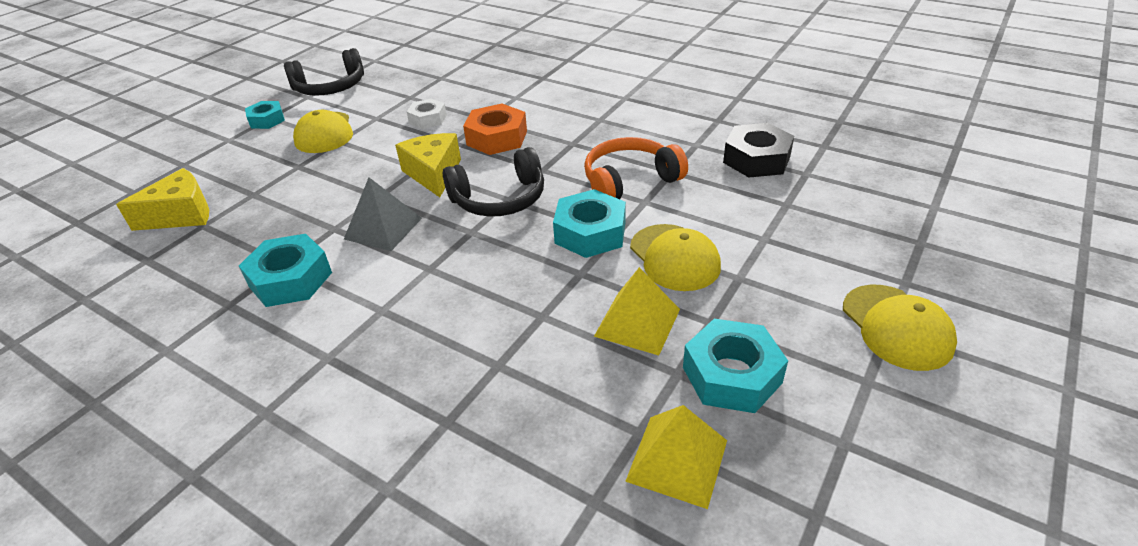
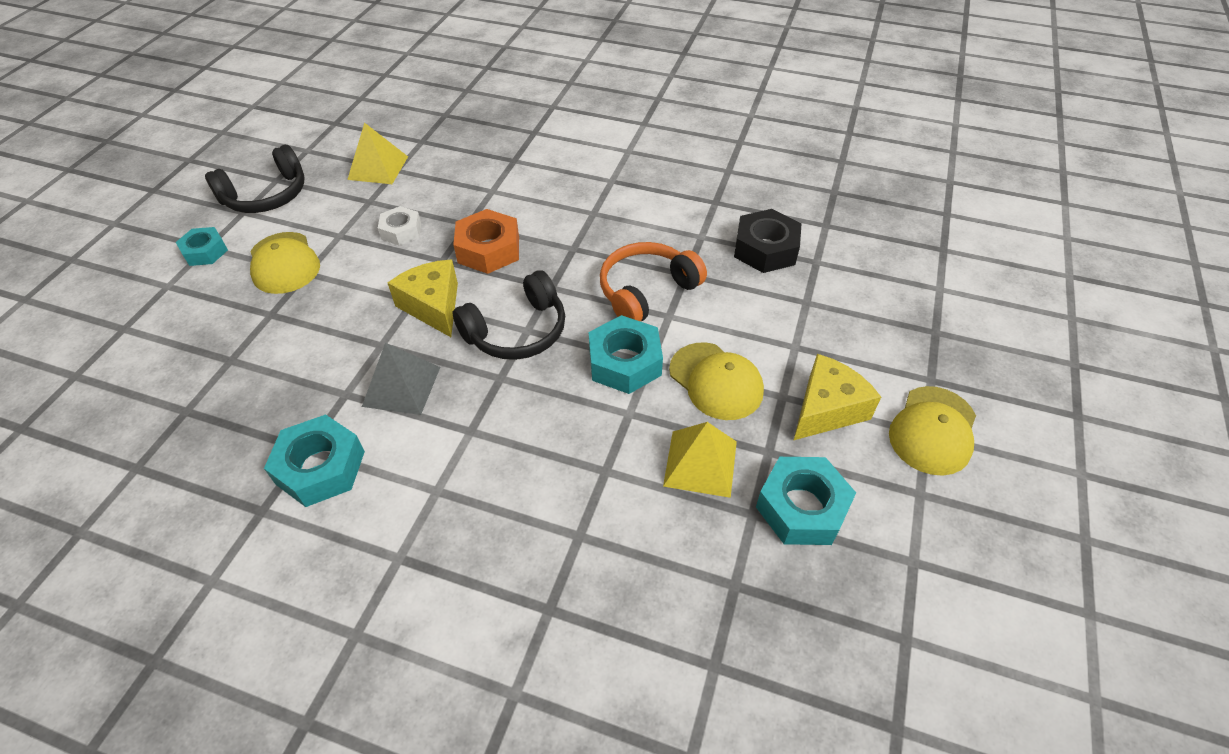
camera: 15 degrees left, 10 degrees up
(181, 214) = (153, 399): yellow cheese -> yellow cheese (826, 409)
(677, 460) = (775, 607): yellow pyramid -> yellow pyramid (378, 167)
(896, 327) = (933, 430): yellow cap -> yellow cap turned 60 degrees clockwise

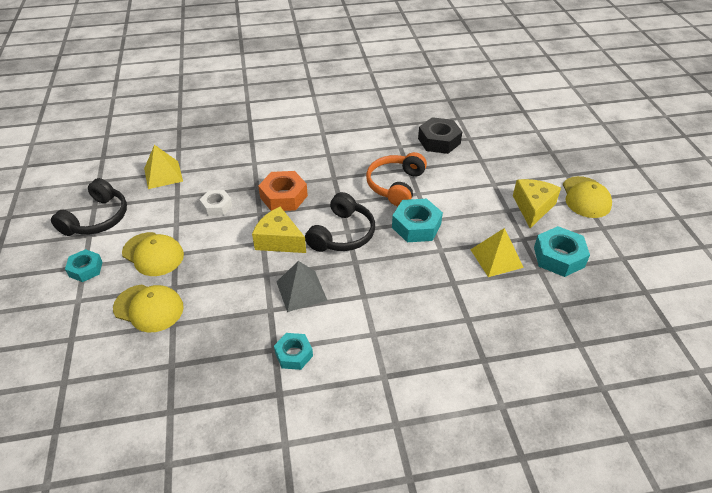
camera: 30 degrees left, 5 degrees down
(320, 468) = (294, 354): turquoise nut -> turquoise nut, size x0.64
(716, 381) = (470, 216): yellow cap -> yellow cap (149, 308)

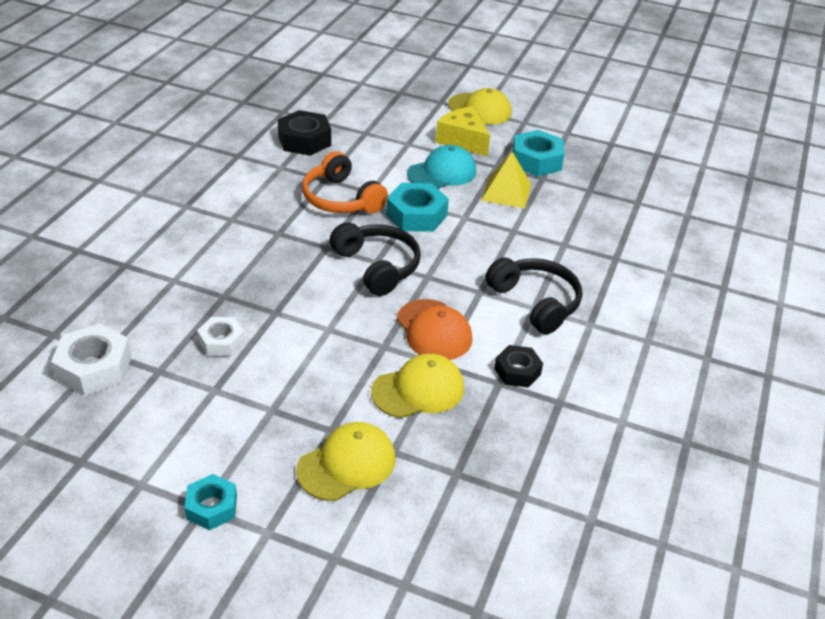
camera: 60 degrees left, 5 degrees down
(97, 218) = (113, 465): black headphones -> black headphones (535, 302)
(153, 254) = (251, 430): yellow cap -> yellow cap (418, 390)
(163, 174) = (94, 368): yellow pyramid -> white nut
(279, 240) = (339, 315): yellow cheese -> none
(283, 196) = (267, 282): orange nut -> none
(294, 354) = (517, 371): turquoise nut -> black nut
(301, 291) = (434, 330): grey pyramid -> orange cap
(480, 215) = (442, 173): none -> turquoise cap

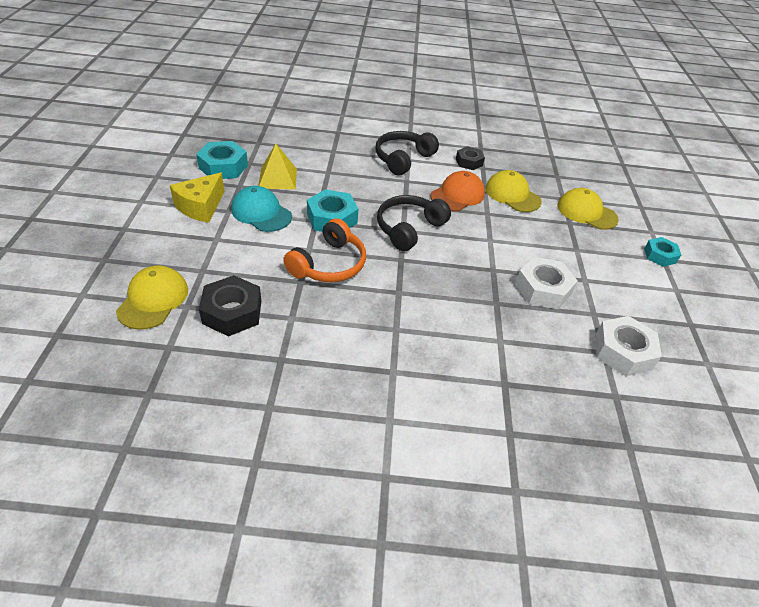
camera: 110 degrees left, 5 degrees up
(222, 342) = (542, 289): white nut -> white nut, size x1.57
(480, 109) = (135, 202): yellow cap -> yellow cap (153, 300)

